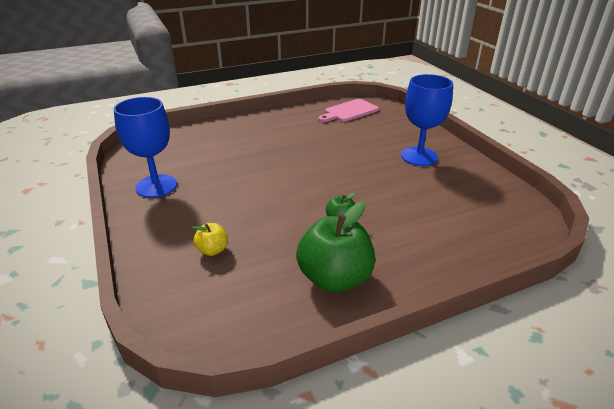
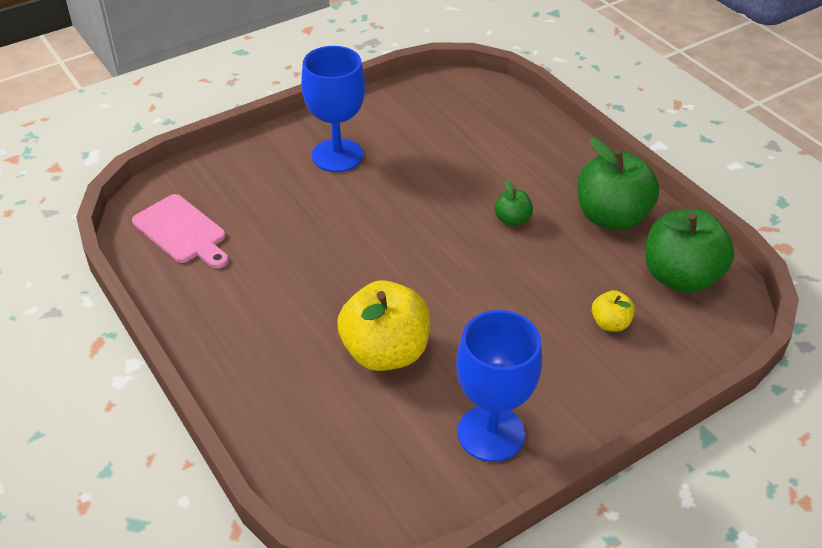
camera: 100 degrees left, 10 degrees up
(235, 160) = (385, 352): none -> yellow apple
(245, 306) = (680, 277): none -> green apple

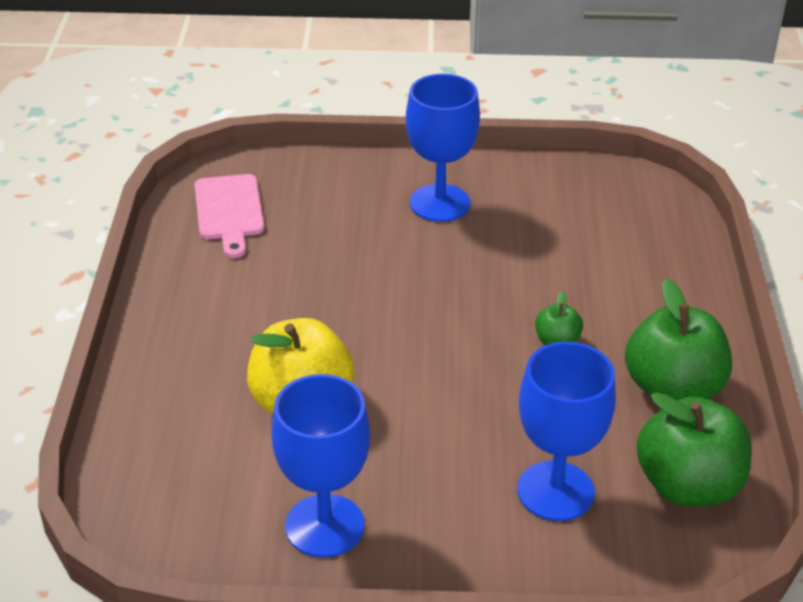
camera: 35 degrees right, 5 degrees down
(610, 323) = (555, 491): yellow apple -> blue goblet

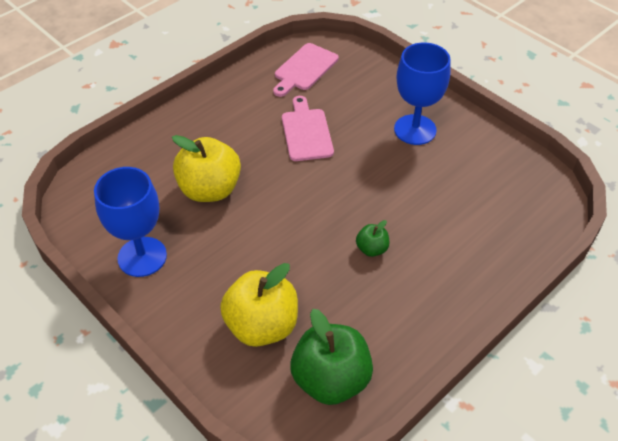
camera: 45 degrees right, 10 degrees up
(327, 274) = (306, 132): none -> pink cutting board
(555, 491) = (262, 326): blue goblet -> yellow apple
(672, 389) = (398, 322): green apple -> none

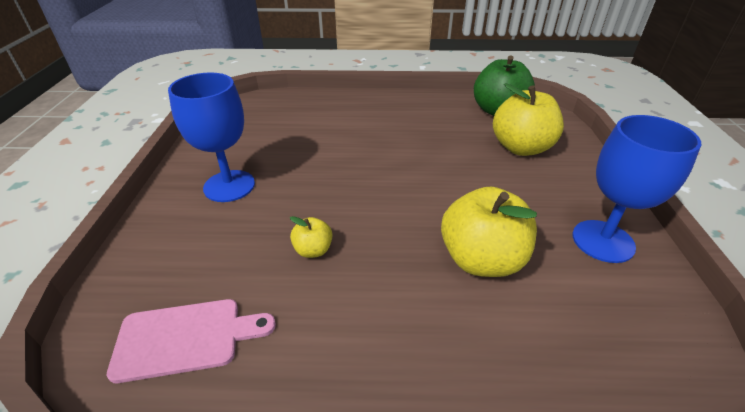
camera: 135 degrees left, 10 degrees down
(306, 132) = (313, 250): pink cutting board -> yellow apple
(372, 249) = (393, 142): green apple -> none

